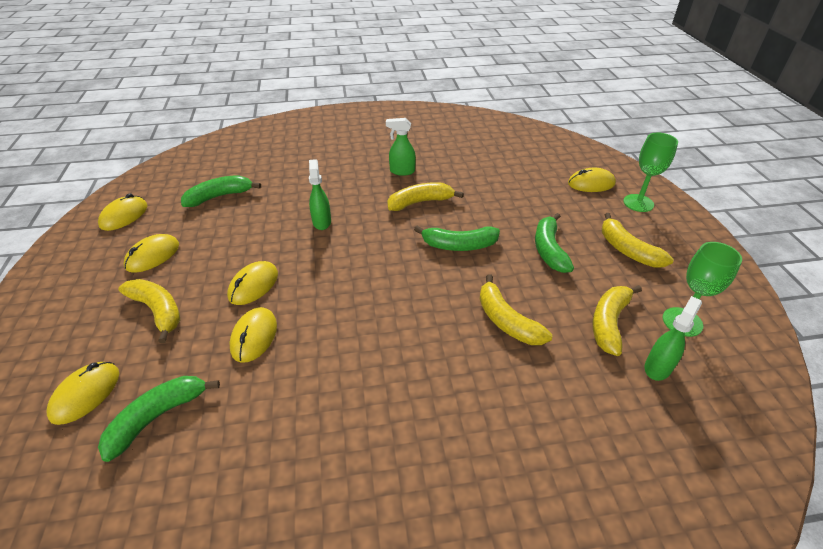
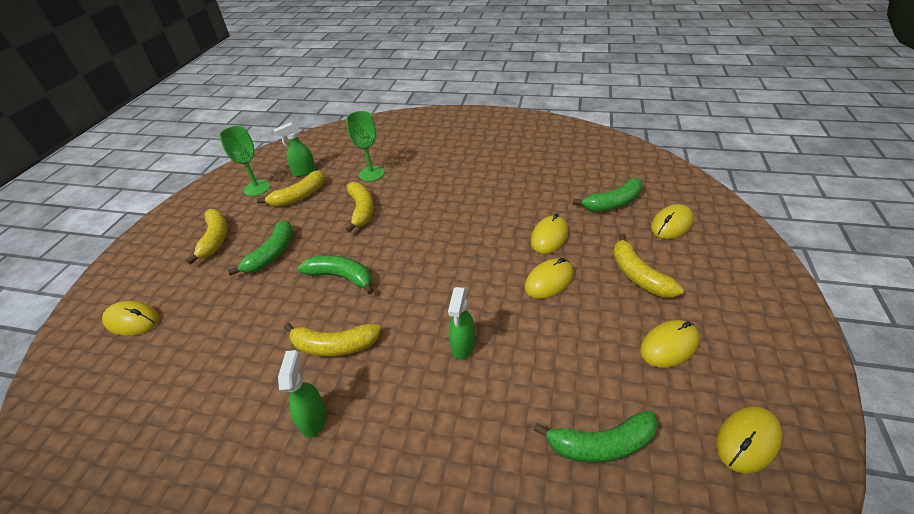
camera: 155 degrees left, 0 degrees up
(402, 171) = (314, 419): green spray bottle -> green spray bottle turned 120 degrees counterclockwise
(638, 203) = (133, 282): green goblet -> green goblet (371, 173)

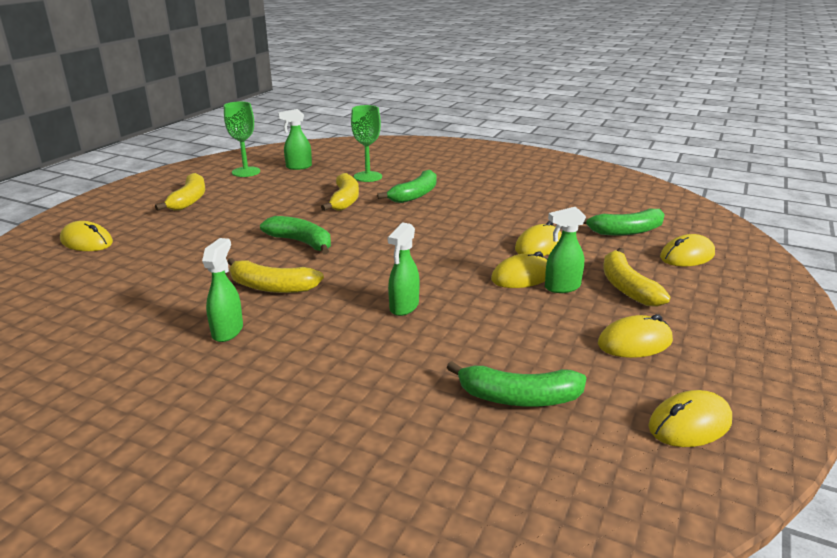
camera: 10 degrees right, 15 degrees down
(272, 254) = (240, 217): green banana -> green banana (415, 195)
(299, 196) = (286, 182): yellow banana -> none
(586, 288) = (561, 287): none -> green spray bottle

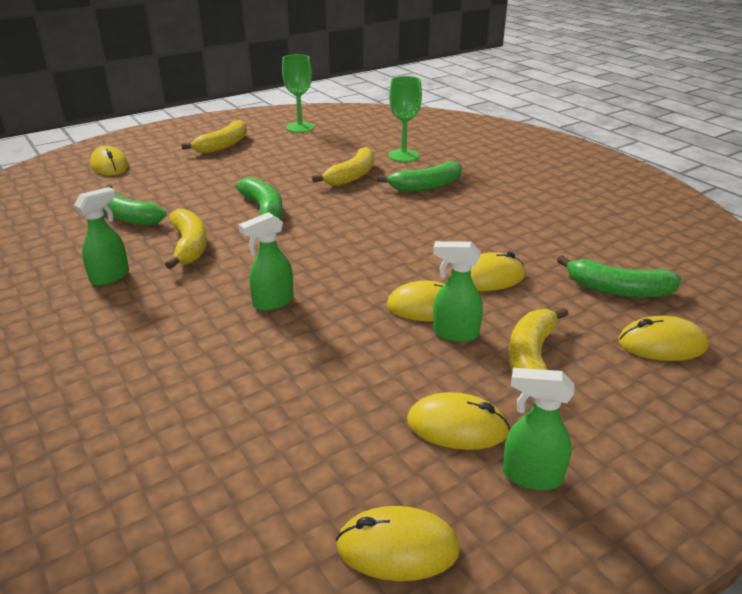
camera: 30 degrees right, 5 degrees up
(271, 287) = (189, 246): yellow banana -> yellow banana turned 150 degrees counterclockwise
(298, 167) = (351, 132): green spray bottle -> green spray bottle (531, 476)
(518, 398) = (260, 437): green banana -> green banana (126, 216)

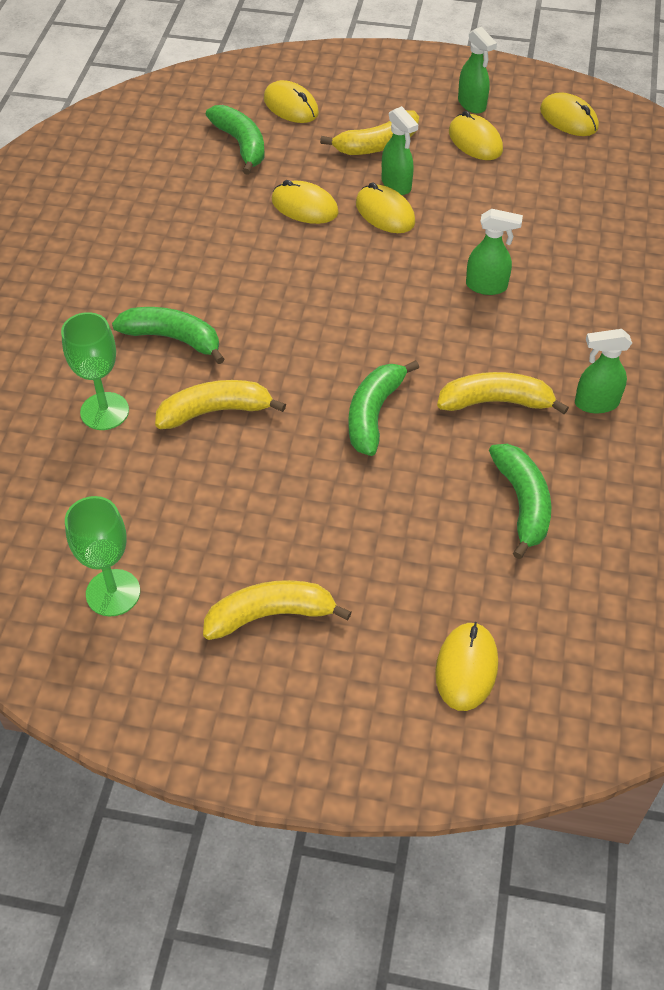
camera: 135 degrees left, 20 degrees up
(189, 246) = (496, 402): yellow banana -> yellow banana turned 60 degrees clockwise

